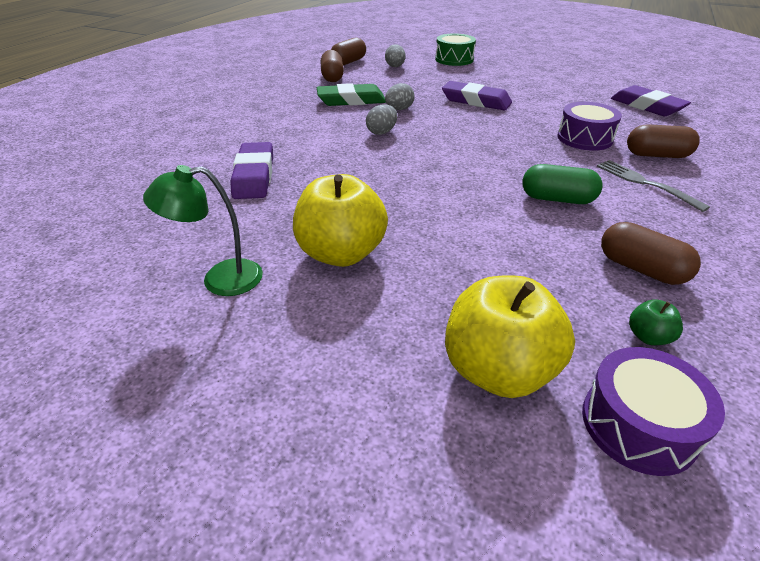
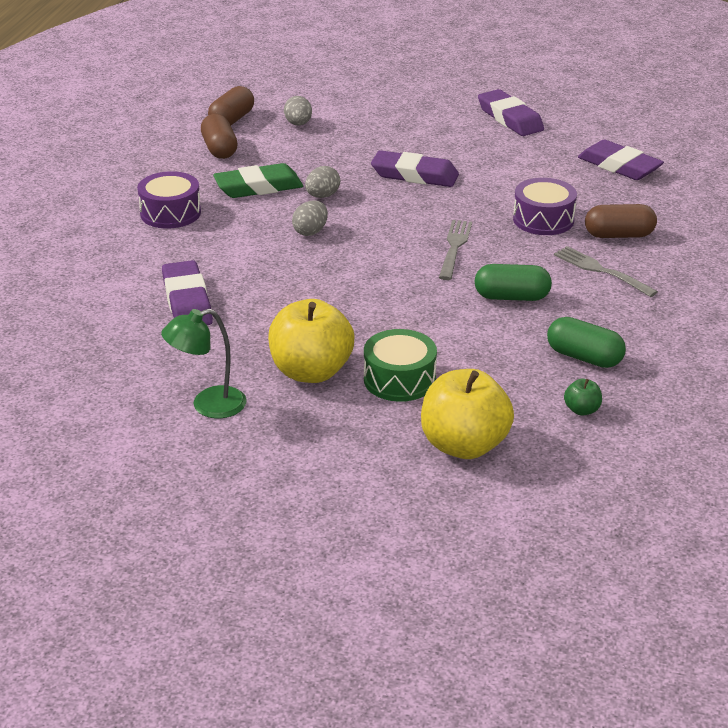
camera: 10 degrees left, 5 degrees down
(454, 59) = (376, 103): green drum -> green drum (399, 379)
(504, 153) = (454, 248): none -> grey fork
(553, 73) = (510, 118): none -> purple eraser
(638, 424) = (566, 466): purple drum -> purple drum (170, 213)
(641, 269) = (584, 357): brown capsule -> green capsule

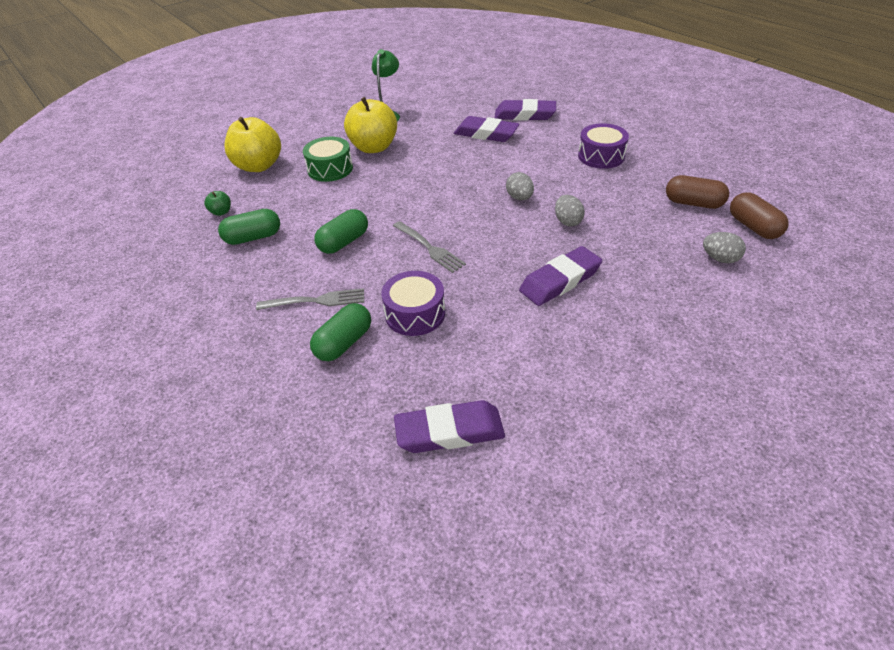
camera: 130 degrees right, 10 degrees up
(258, 187) = (608, 199): green eraser -> none
(510, 118) = (633, 412): purple eraser -> purple eraser (525, 115)
(619, 235) = (344, 343): brown capsule -> green capsule

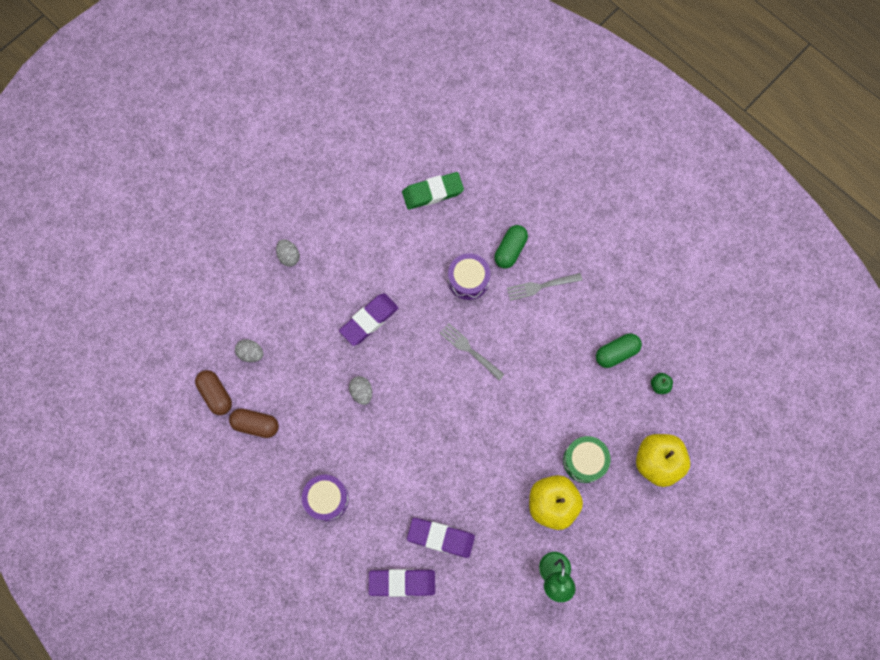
camera: 170 degrees right, 30 degrees up
(344, 242) = (539, 352): green capsule -> none
(449, 432) = (432, 192): purple eraser -> green eraser
(519, 198) = (402, 424): grey egg -> grey egg (289, 256)

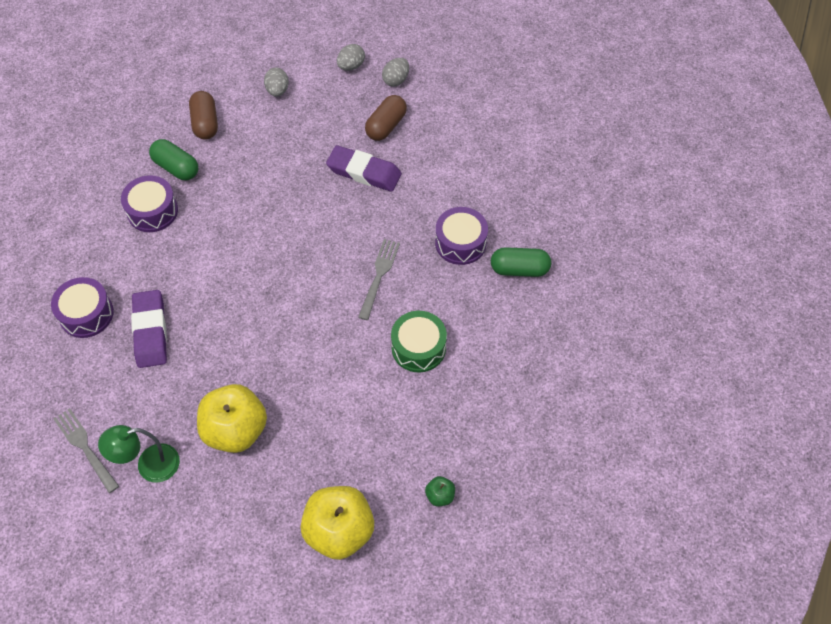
camera: 65 degrees right, 15 degrees down
(216, 394) = (222, 80): brown capsule -> brown capsule (386, 126)
(361, 392) = (281, 196): grey egg -> grey egg (351, 66)
(402, 582) = (86, 314): purple eraser -> purple drum
(432, 192) = (541, 171): green eraser -> none
(541, 286) = (494, 317): grey fork -> grey fork (85, 448)
(584, 461) = (303, 446): green drum -> green drum (418, 348)
(616, 353) = (456, 429): green capsule -> green capsule (176, 167)

